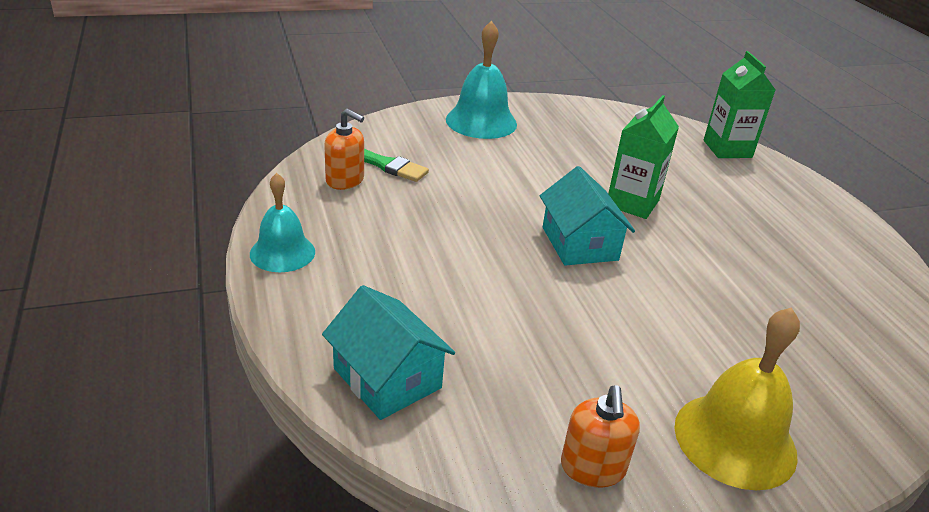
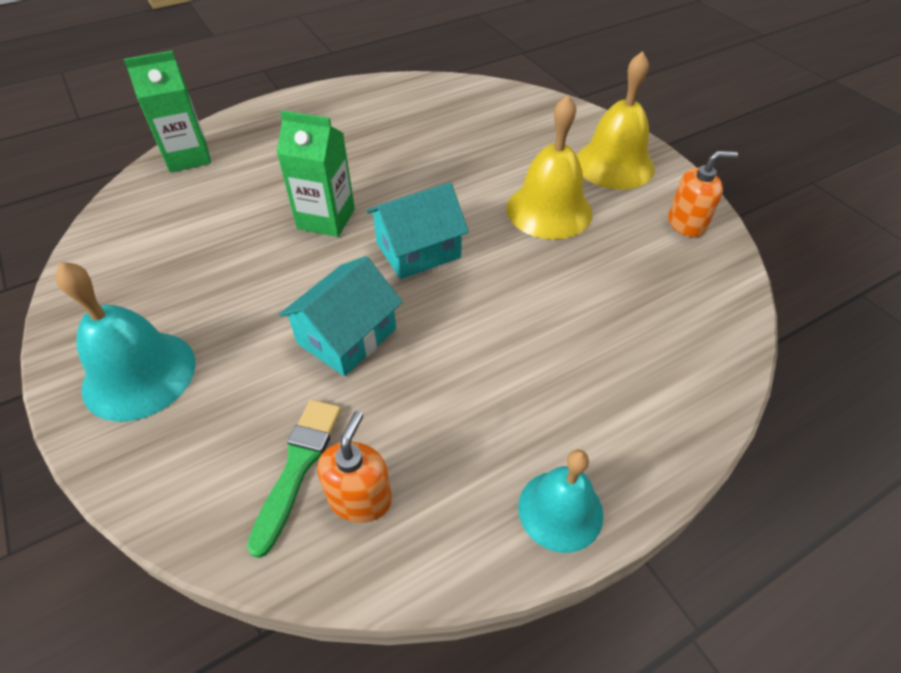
camera: 100 degrees left, 15 degrees up
(387, 378) = (687, 350): turquoise house -> turquoise house (347, 336)
(633, 345) = (549, 210): none -> yellow bell

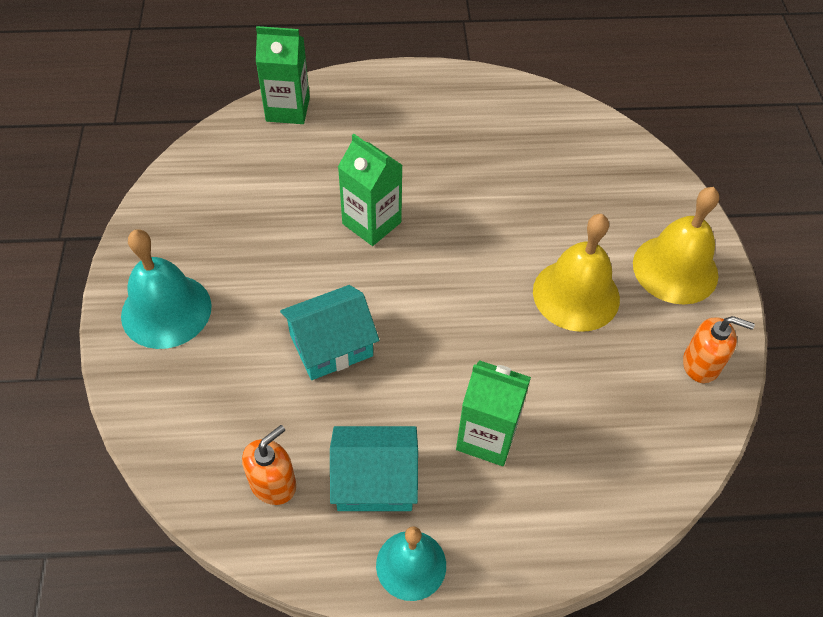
camera: 25 degrees right, 5 degrees up
(298, 467) = (242, 438): green brush -> none
(418, 250) = (432, 288): turquoise house -> turquoise house (375, 480)
(552, 354) = (487, 437): none -> green carton

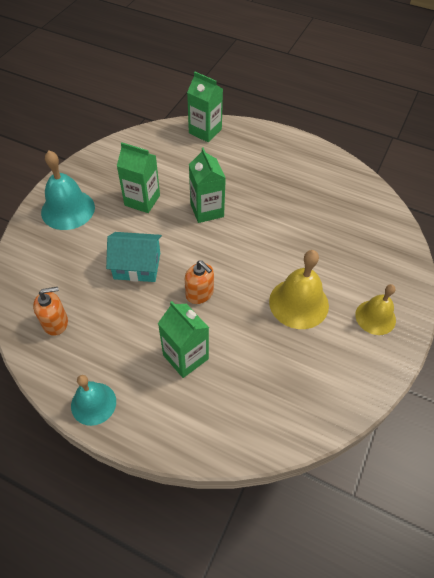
camera: 30 degrees right, 0 degrees up
(269, 248) = (142, 200): none -> green carton
(375, 480) = (107, 348): turquoise house -> none
(675, 269) = (375, 317): yellow bell -> yellow bell, size x0.66
(701, 364) = (350, 382): orange soap dispenser -> orange soap dispenser (199, 293)

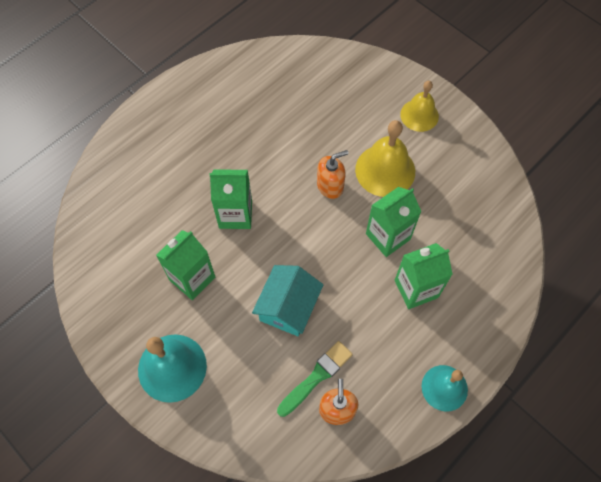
camera: 70 degrees left, 10 degrees up
(81, 301) = (316, 377): none -> green brush
(199, 293) = (345, 254): orange soap dispenser -> orange soap dispenser (330, 186)
(205, 131) = (106, 178): green carton -> green carton (388, 236)

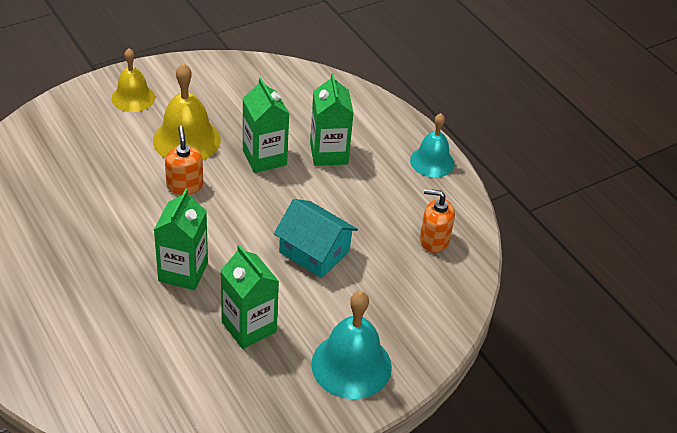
camera: 80 degrees left, 20 degrees down
(316, 377) = (396, 247): green brush -> none

